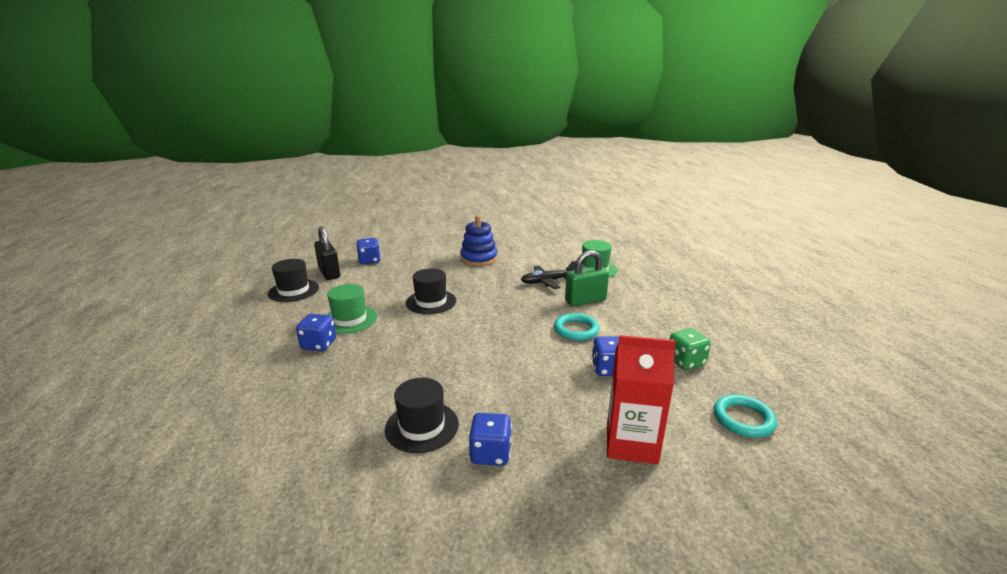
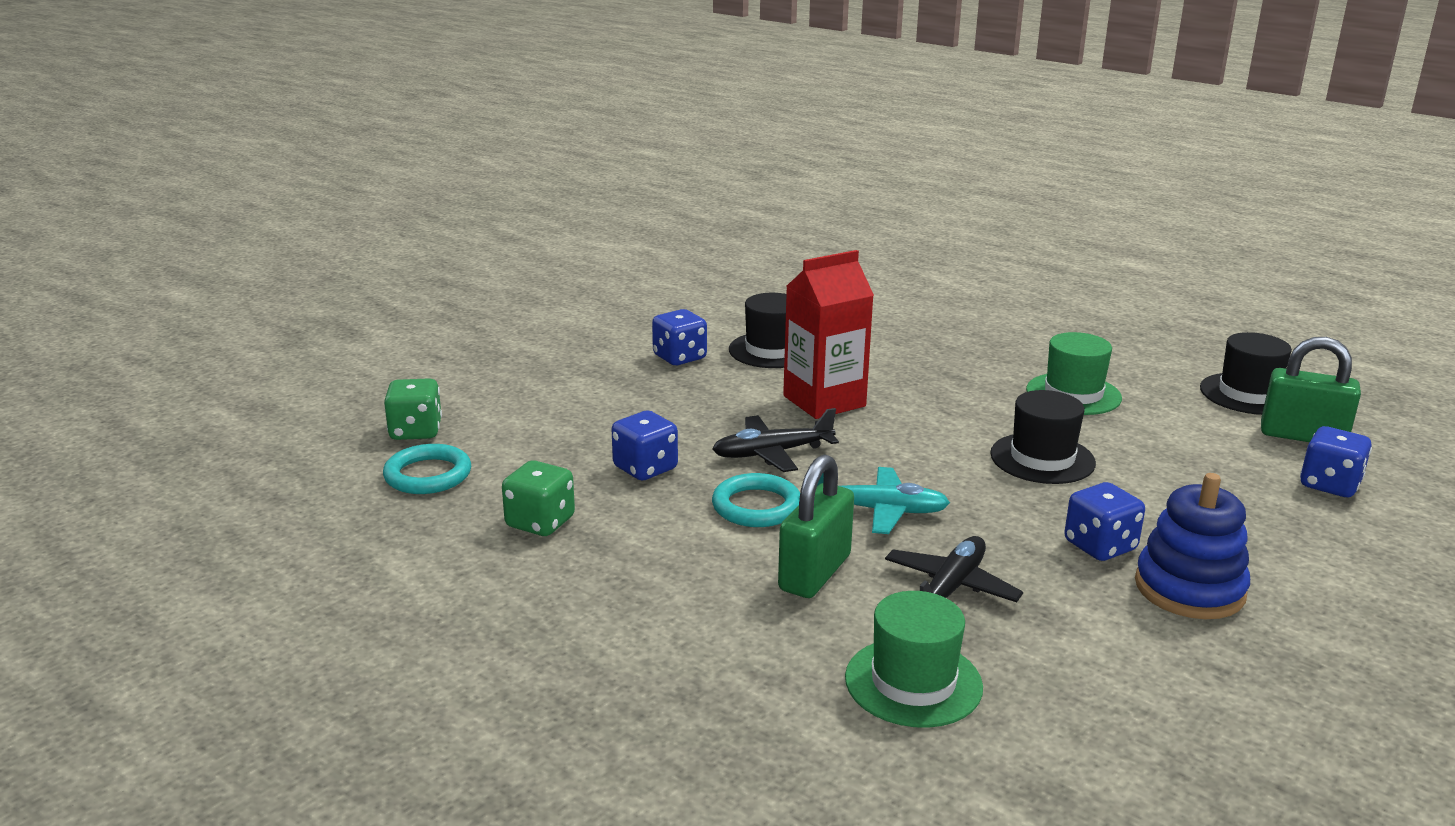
camera: 140 degrees right, 0 degrees up
(319, 344) = (1027, 361): blue dice -> blue dice (1100, 546)
(329, 273) = (1302, 436): black padlock -> green padlock
(529, 309) = (880, 510): none -> turquoise plane
(535, 350) = (772, 453): none -> black plane
(631, 443) = (550, 408): red carton -> red carton (824, 401)
(746, 467) = (416, 431): none -> green dice

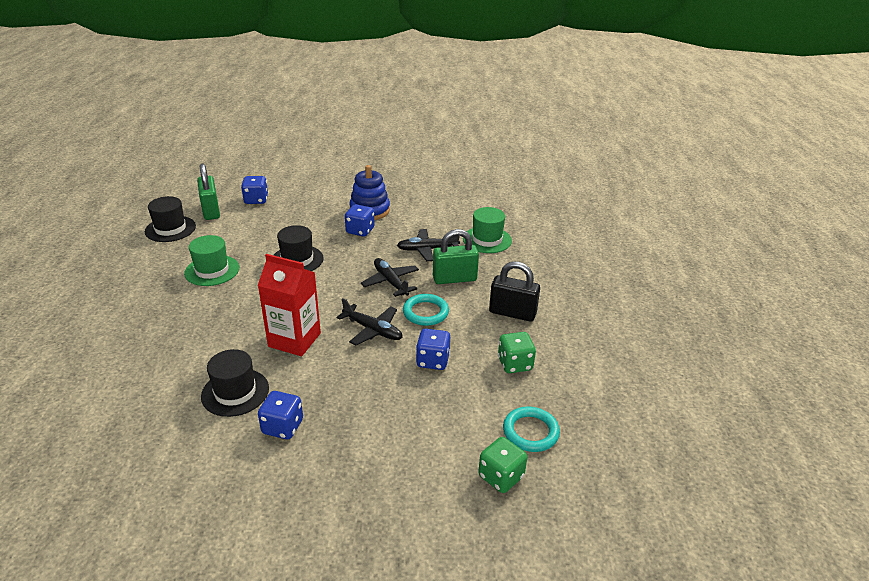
camera: 130 degrees left, 10 degrees up
(644, 581) = (512, 313): none -> black padlock
(880, 510) = (390, 282): turquoise plane -> black plane

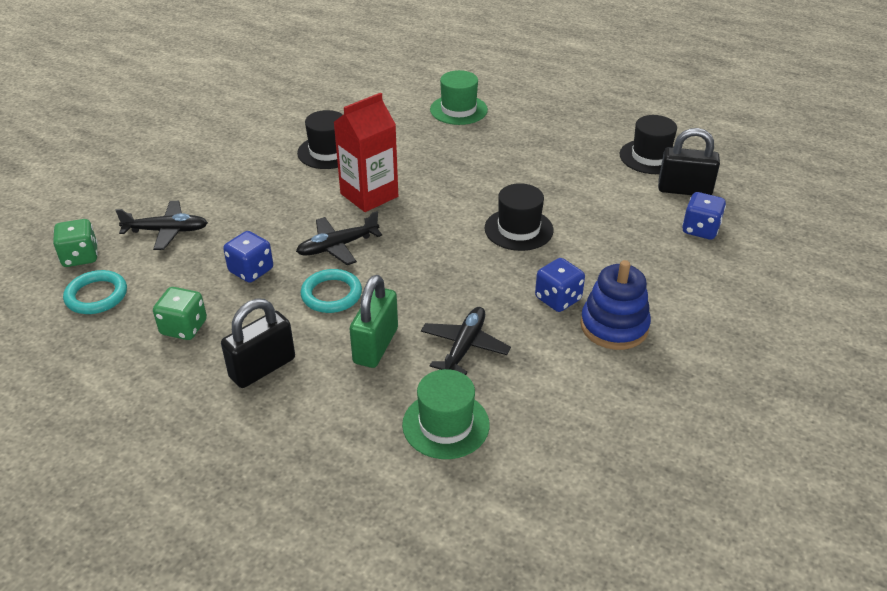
camera: 120 degrees right, 5 degrees up
(211, 211) = (684, 190): green padlock -> black padlock
(212, 270) = (537, 170): green hat -> green hat (458, 110)
(282, 427) = (263, 166): blue dice -> none
(390, 282) = (414, 287): black plane -> black plane (167, 231)

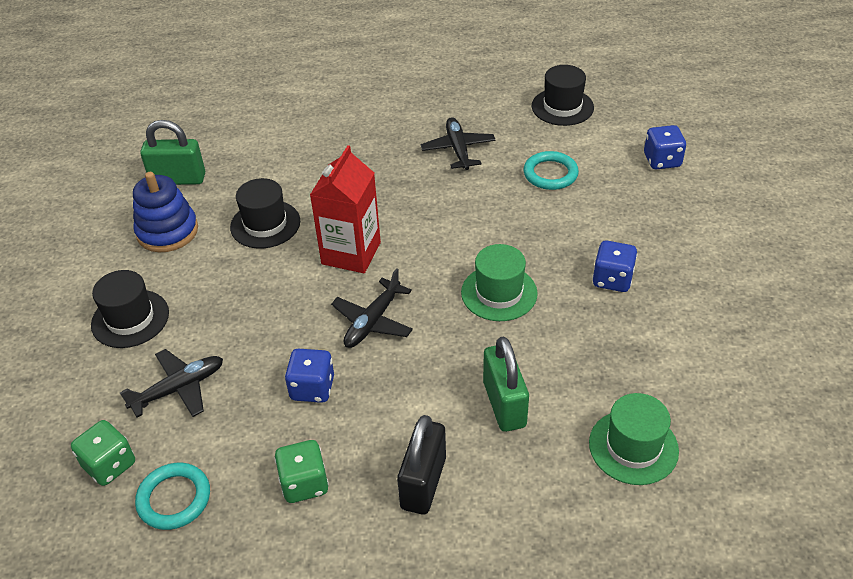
camera: 30 degrees left, 5 degrees up
(299, 100) = (178, 179): none -> green padlock
(331, 294) = (415, 374): turquoise ring -> turquoise ring (550, 174)
(458, 110) = (351, 126): green hat -> green hat (499, 293)
(464, 347) = (580, 364): black plane -> black plane (458, 149)
(518, 229) = (519, 227): black hat -> black hat (130, 319)
(614, 326) = (678, 283): blue stacking toy -> blue stacking toy (167, 231)
(684, 190) = (617, 128): black padlock -> none

